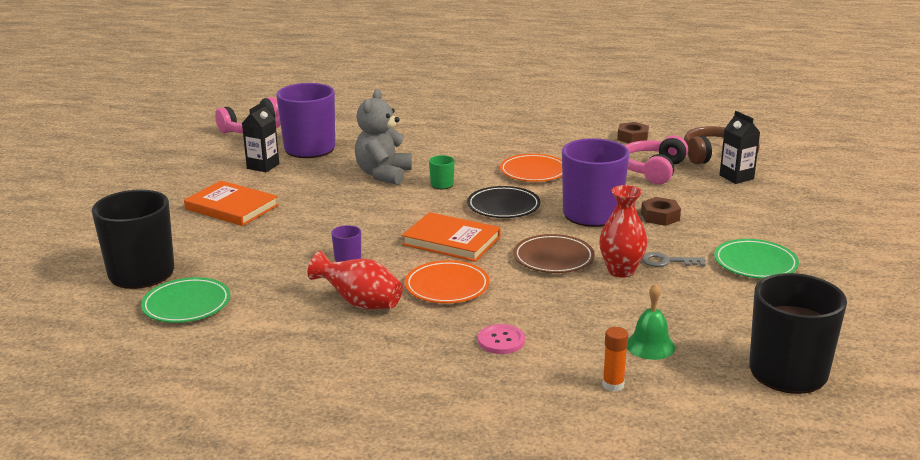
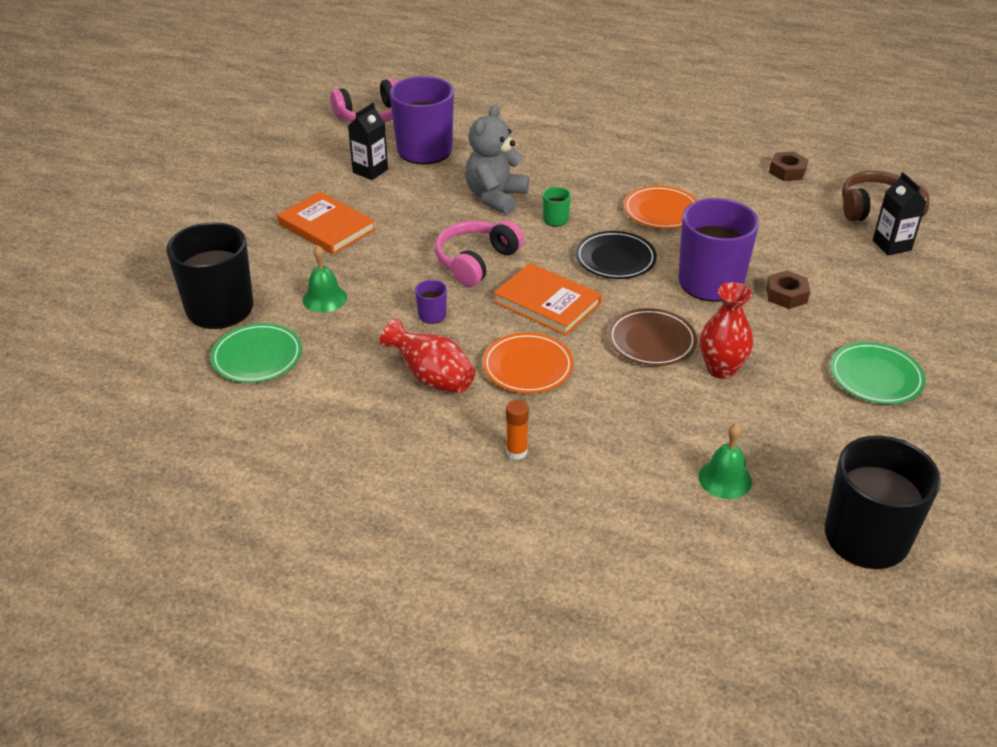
camera: 10 degrees right, 15 degrees up
(242, 257) = (324, 298): none -> green bell
(501, 341) = (567, 450): pink button -> none
(613, 385) = (670, 527): orange glue stick -> orange glue stick (516, 452)
(653, 170) = (797, 224): pink headphones -> pink headphones (476, 261)
(667, 261) = (776, 362): grey key -> none

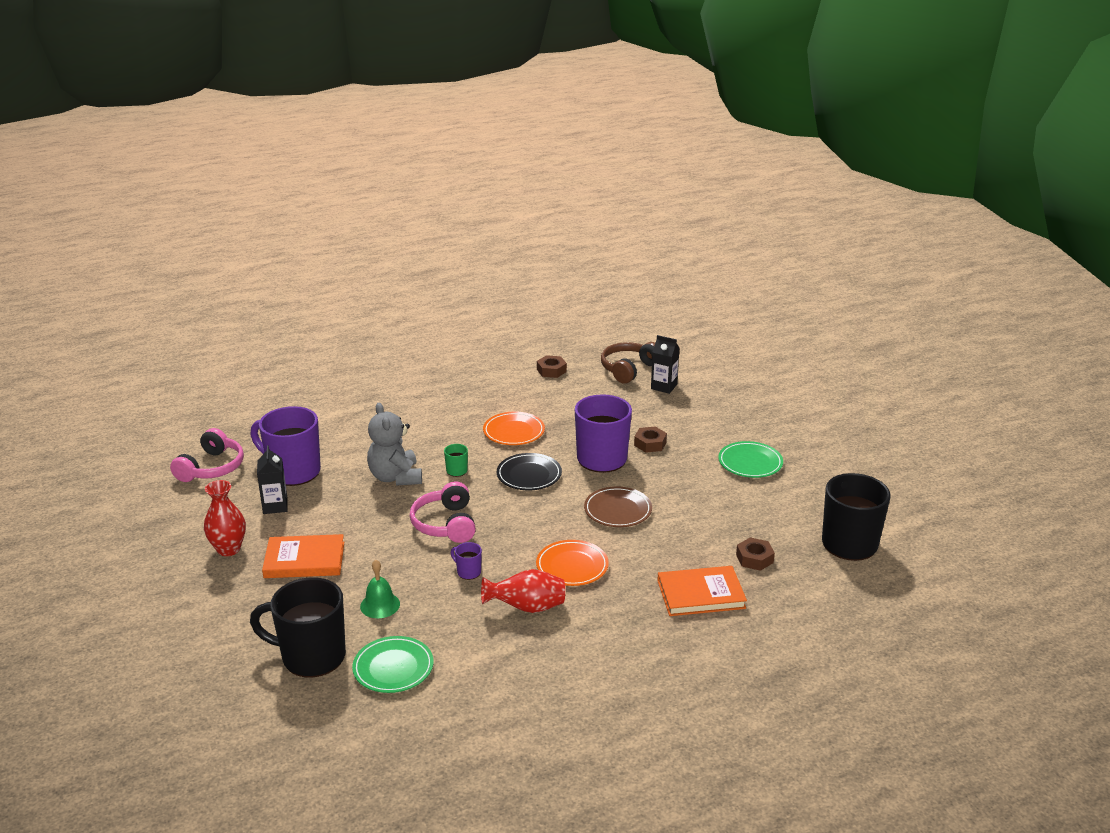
camera: 45 degrees left, 10 degrees down
(516, 452) = (636, 615): orange glue stick -> none
(547, 303) = (528, 523): orange book -> orange book (701, 594)
(721, 369) = (674, 503): red vase -> red vase (228, 549)
(725, 479) = (754, 558): green bell -> brown nut

